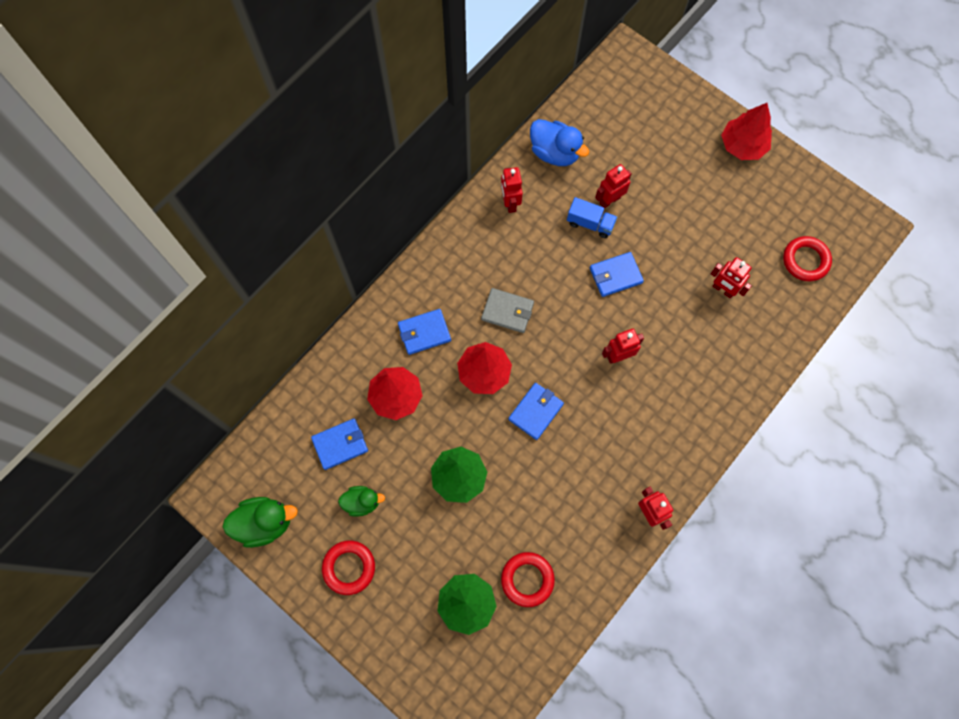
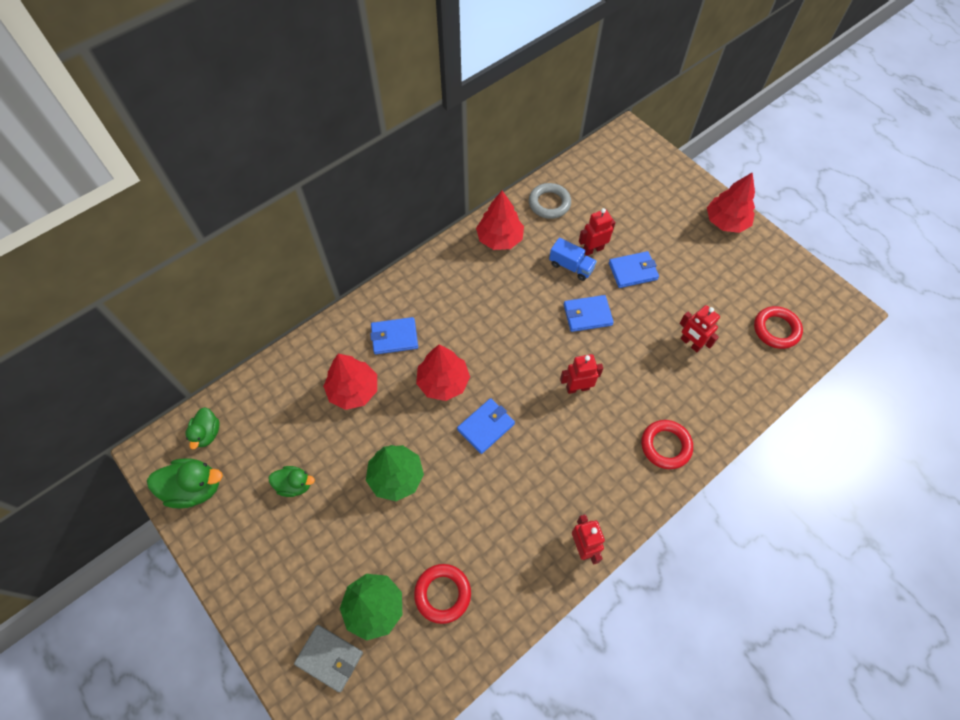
camera: 10 degrees right, 10 degrees down
(261, 466) = (207, 433): none -> green duck
(340, 444) = (288, 426): blue wallet -> blue wallet (633, 271)
(349, 567) = (264, 548): red ring -> red ring (665, 446)
(507, 311) = (477, 331): grey wallet -> grey wallet (329, 658)
(510, 203) = (499, 238): red robot -> red tree
(554, 153) = (549, 203): blue duck -> grey ring

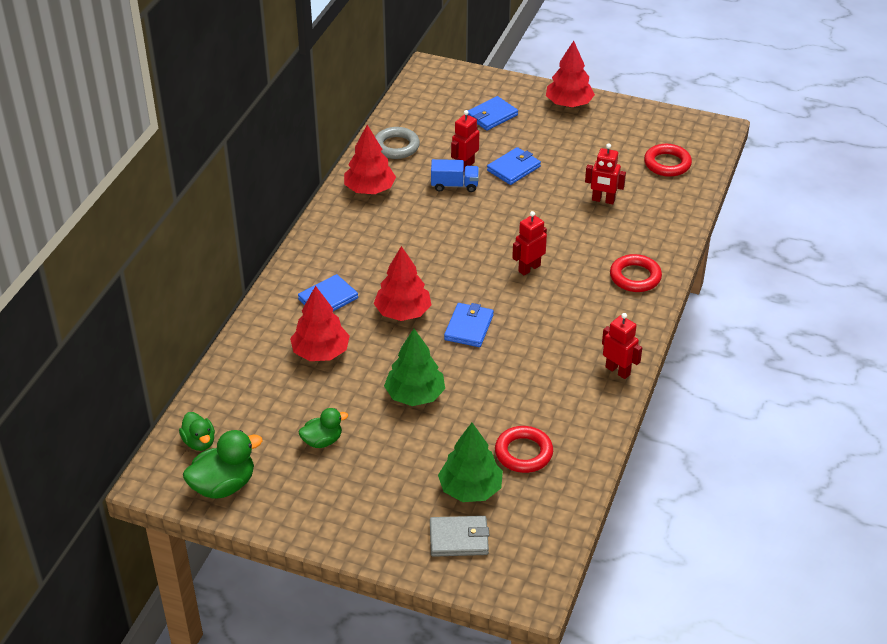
camera: 30 degrees left, 20 degrees down
(587, 315) = (497, 214): blue wallet -> blue wallet (492, 116)

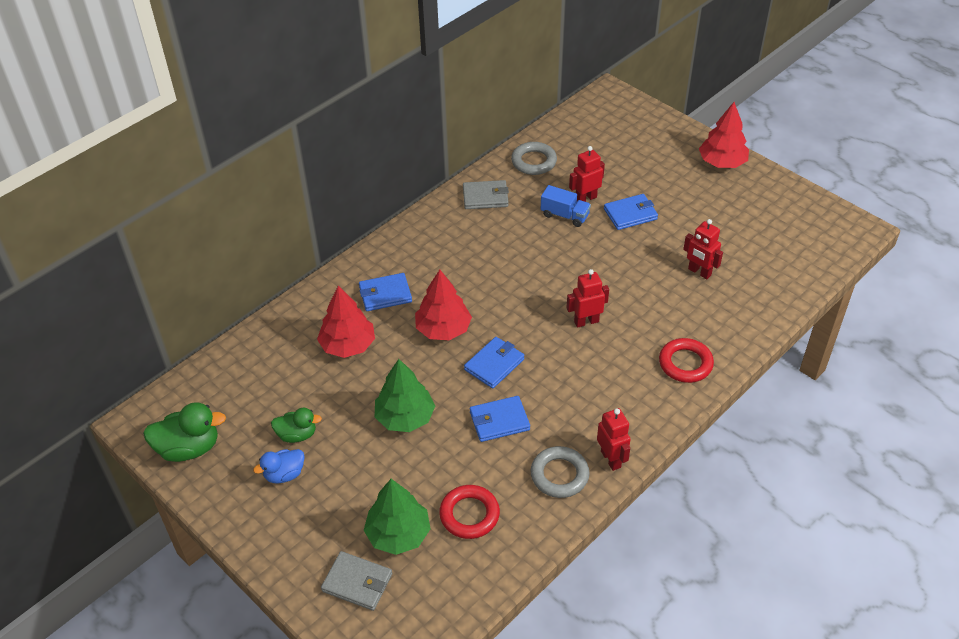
camera: 25 degrees right, 5 degrees up
(199, 442) = (195, 398): green duck -> none
(332, 477) = (284, 474): none -> blue duck
(369, 189) = (485, 197): red tree -> grey wallet
(492, 116) = (640, 155): blue wallet -> blue wallet (499, 421)
(582, 397) = (559, 475): none -> grey ring
(667, 164) = (786, 252): red ring -> none

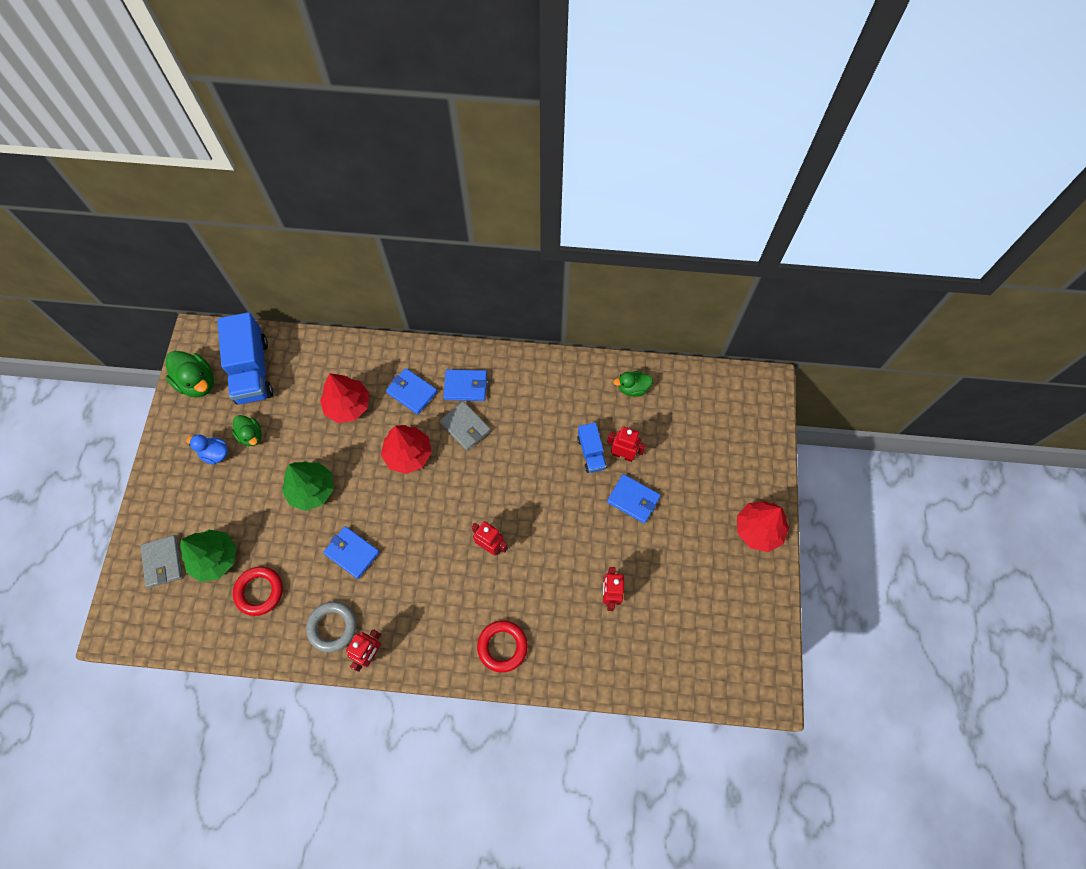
camera: 50 degrees right, 20 degrees up
(228, 397) = (252, 370): none -> blue truck
(485, 197) = (564, 383): grey wallet -> grey wallet (465, 427)
(494, 364) = (401, 512): blue wallet -> blue wallet (465, 386)
(534, 162) = (632, 388): grey ring -> green duck

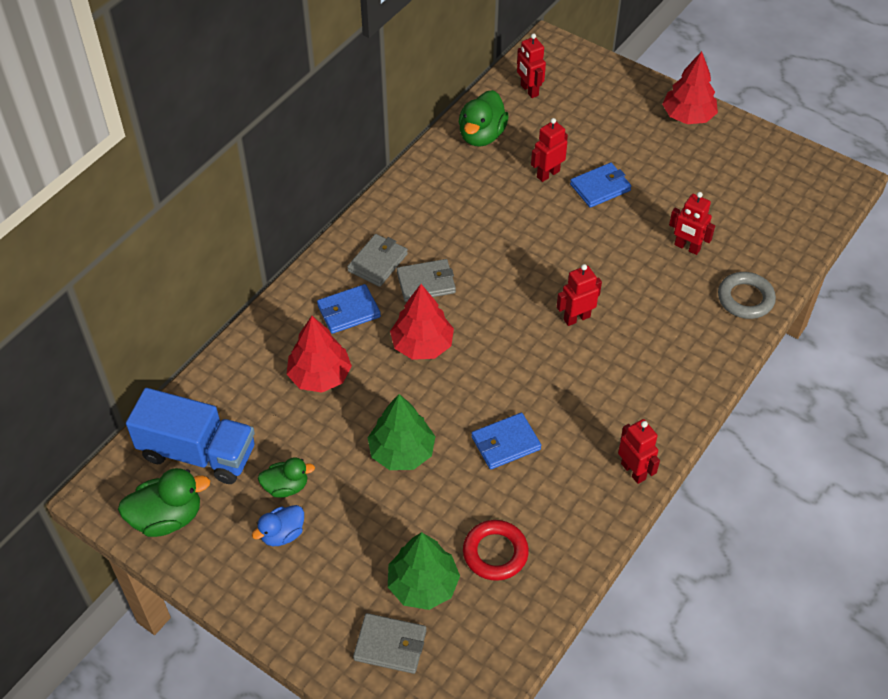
camera: 60 degrees left, 15 degrees down
(332, 627) = (582, 496): grey ring -> grey ring (745, 299)
(465, 386) = (377, 262): blue wallet -> grey wallet
(502, 646) = (691, 354): red ring -> none
(591, 453) = (529, 196): blue truck -> none
(632, 388) = (481, 135): green duck -> green duck, size x1.59
(704, 396) = (529, 90): none -> red robot

